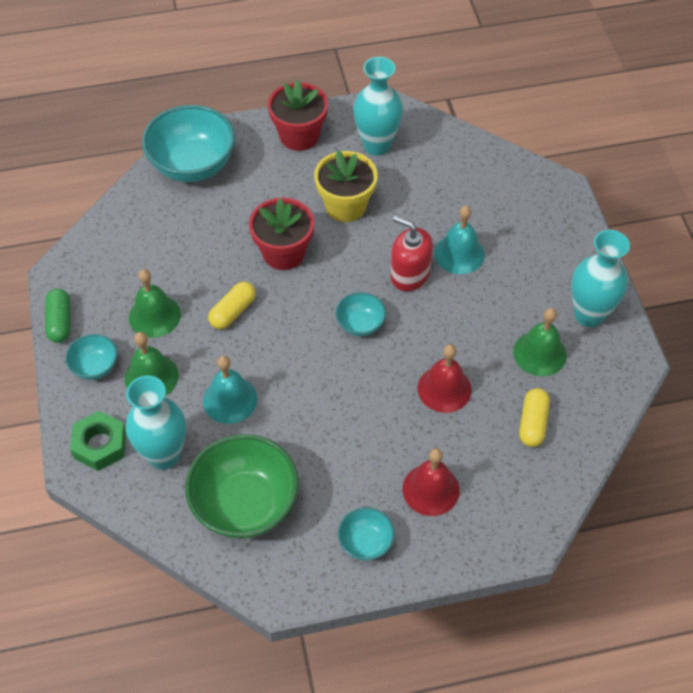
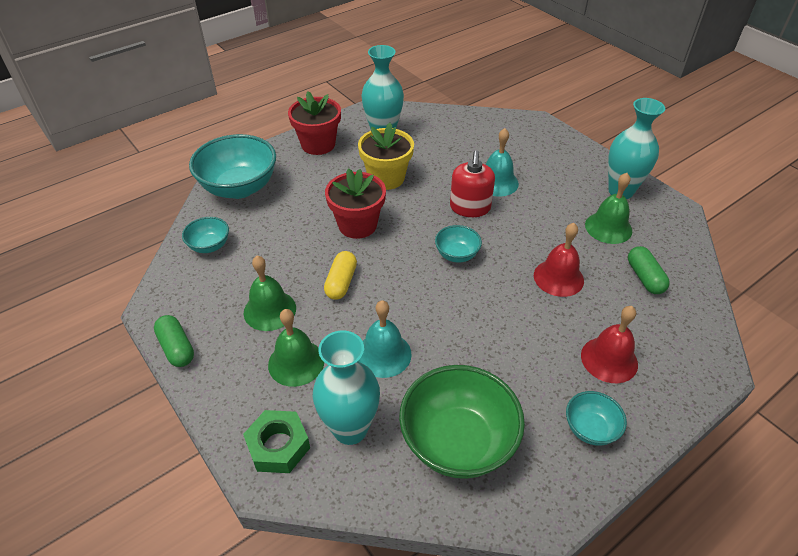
camera: 25 degrees left, 10 degrees down
(95, 366) = (234, 374): turquoise bowl -> turquoise bowl (209, 246)
(409, 274) = (470, 207): red soap dispenser -> red soap dispenser turned 90 degrees counterclockwise
(532, 423) = (644, 277): yellow capsule -> green capsule

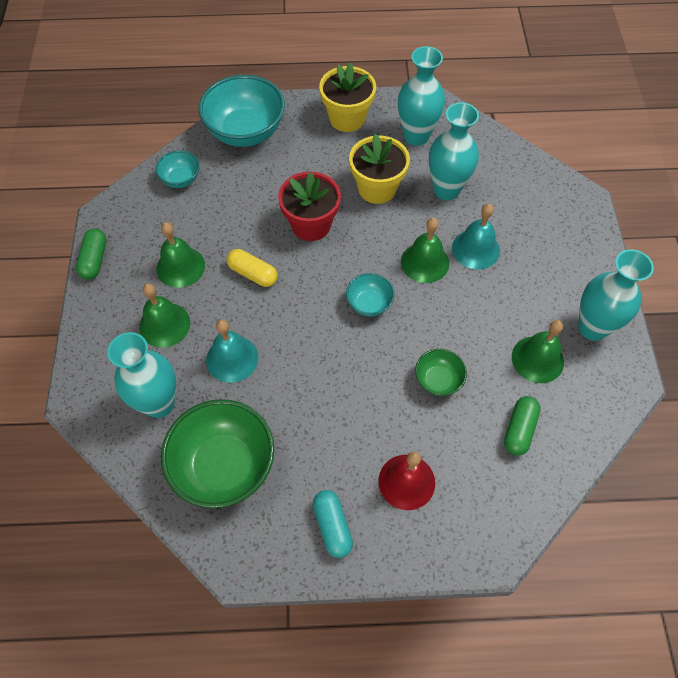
camera: 35 degrees right, 15 degrees up
(278, 446) = (103, 383): green nut -> none
(318, 144) = (347, 118): red flower pot -> yellow flower pot
(341, 282) = (253, 274): yellow capsule -> yellow capsule turned 75 degrees clockwise
(439, 156) = (446, 190): none -> turquoise vase
(470, 207) = (425, 262): red soap dispenser -> green bell
(558, 278) = (438, 380): red bell -> green bowl
(590, 429) = (332, 526): turquoise bowl -> turquoise capsule

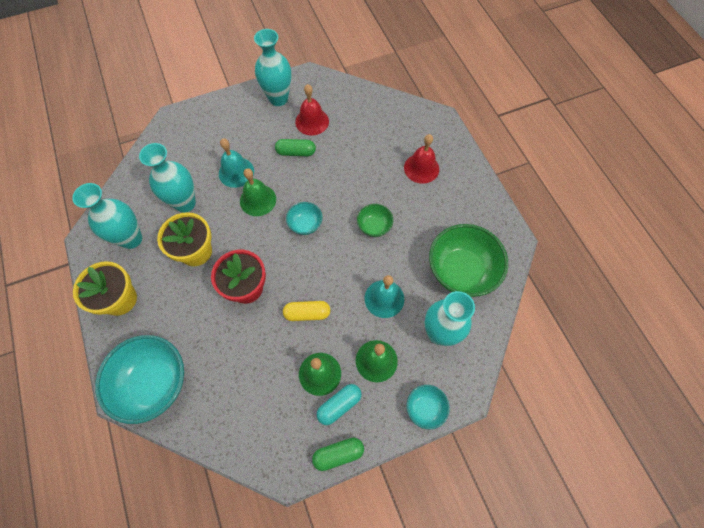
camera: 110 degrees left, 5 degrees up
(181, 179) = (226, 418): turquoise bowl -> turquoise bowl (425, 408)
(253, 274) = (307, 313): yellow capsule -> yellow capsule turned 75 degrees clockwise
(332, 526) = (466, 197): turquoise capsule -> turquoise capsule (339, 405)
(438, 380) = (348, 169): green bowl -> green bowl (374, 226)
(519, 429) = (363, 121): green capsule -> green capsule (296, 152)
(537, 359) = (312, 121): green bell -> red bell

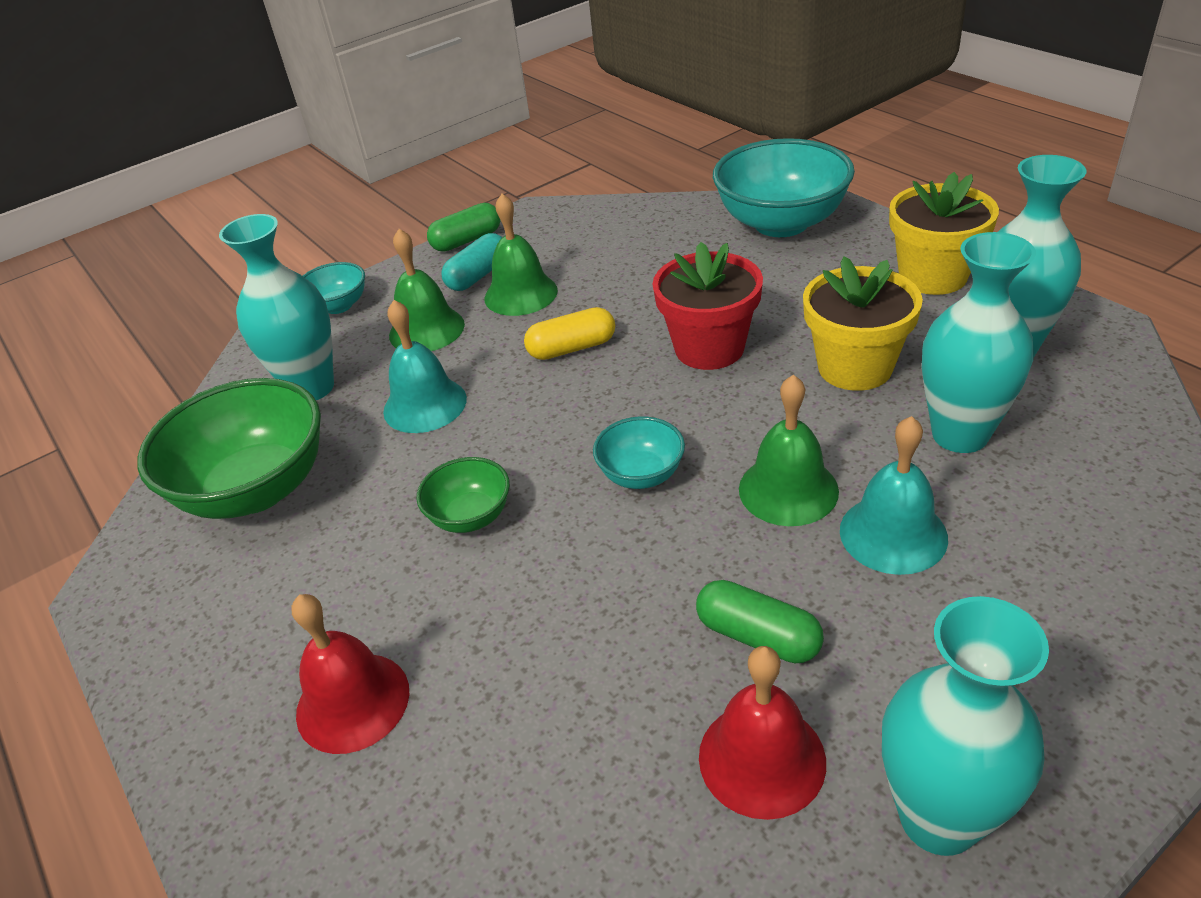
camera: 170 degrees right, 25 degrees down
(296, 152) = (758, 636): green capsule -> green capsule turned 45 degrees clockwise

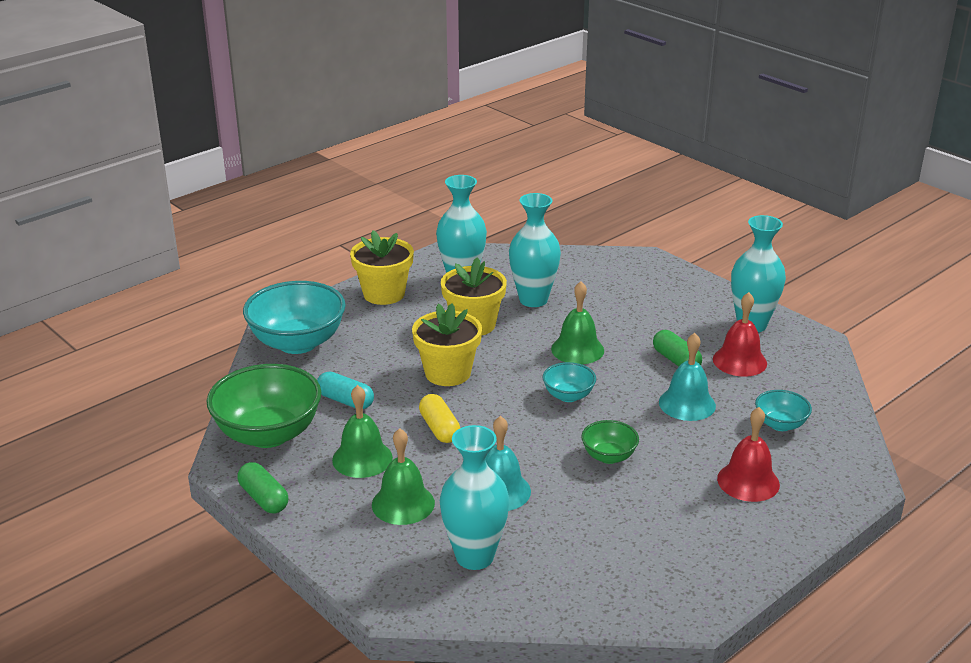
camera: 100 degrees left, 10 degrees down
(256, 489) = (592, 560): green bowl -> green bowl (268, 434)
(338, 306) = (355, 564): turquoise bowl -> turquoise bowl (780, 424)
(478, 275) = (327, 485): turquoise capsule -> turquoise capsule (345, 401)
(709, 348) = (448, 373): red flower pot -> yellow flower pot
(758, 636) = (676, 360): green capsule -> green capsule turned 60 degrees counterclockwise
(893, 534) = (606, 323): turquoise bell -> turquoise bell (687, 404)

